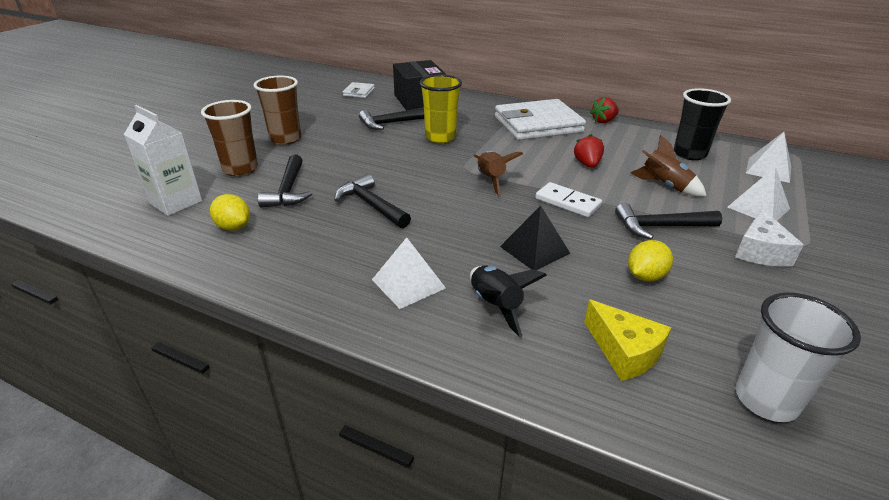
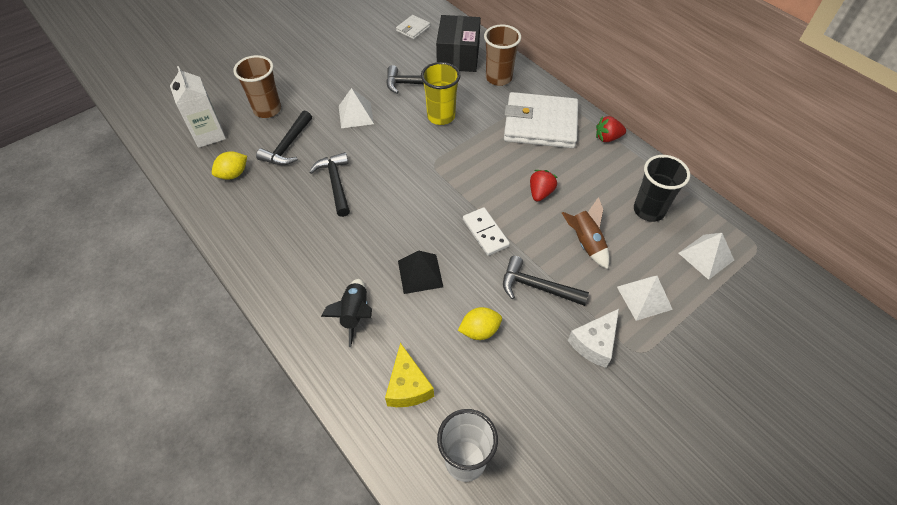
camera: 25 degrees right, 20 degrees up
(233, 227) = (233, 174): yellow lemon -> yellow lemon turned 75 degrees clockwise
(285, 139) = (318, 80): brown cup -> brown cup (498, 78)
(408, 284) = (312, 272): white pyramid -> white pyramid (356, 115)
(491, 180) = (444, 185): brown rocket -> none

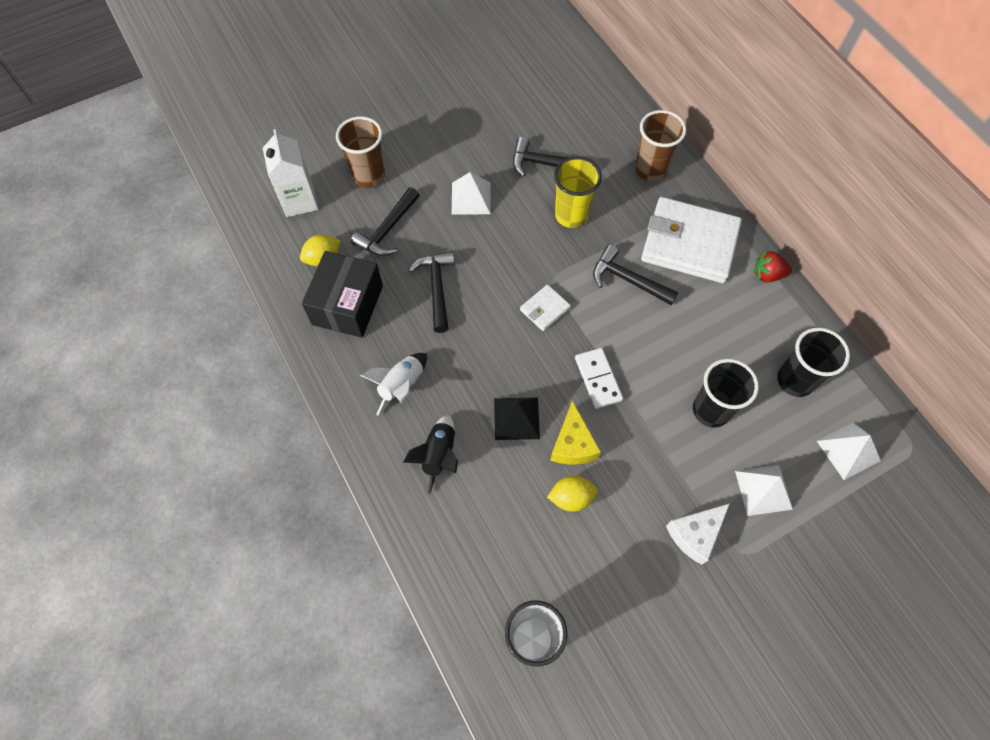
camera: 10 degrees right, 10 degrees up
(314, 263) = (401, 386): none -> white rocket
(408, 386) = (484, 547): yellow cheese -> yellow cheese (573, 444)
(413, 29) = (556, 81): white wallet -> white wallet (545, 309)
(458, 56) = (606, 131): black box -> black box (347, 305)
(537, 287) = (644, 456): black hammer -> black hammer (628, 280)
(540, 193) = (671, 337): red strawberry -> none
(585, 242) = (711, 410): brown rocket -> black cup

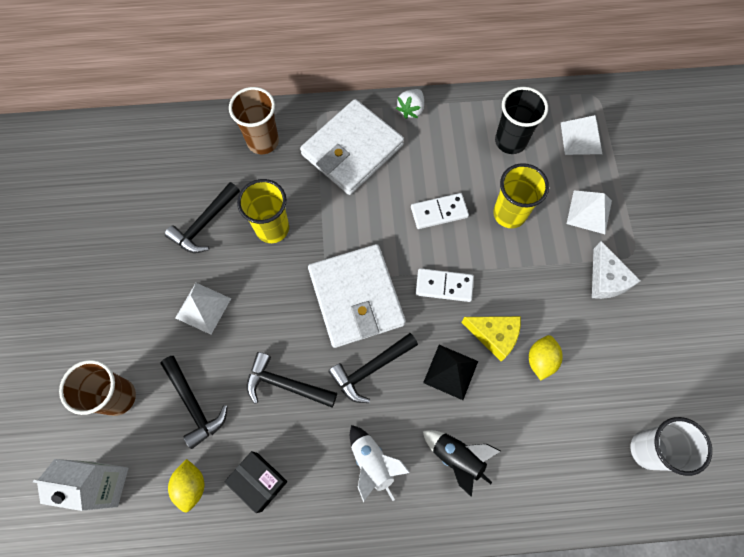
camera: 65 degrees left, 5 degrees up
(347, 305) = (259, 481): black box -> black box, size x0.64
(545, 309) = (356, 297): white wallet -> white wallet, size x2.26
(628, 280) = (362, 215): black hammer -> black hammer (371, 369)
(672, 344) = (439, 212): none -> white domino
(711, 410) = (509, 214): black cup -> yellow cup
(767, 275) = (411, 109): red strawberry -> white strawberry

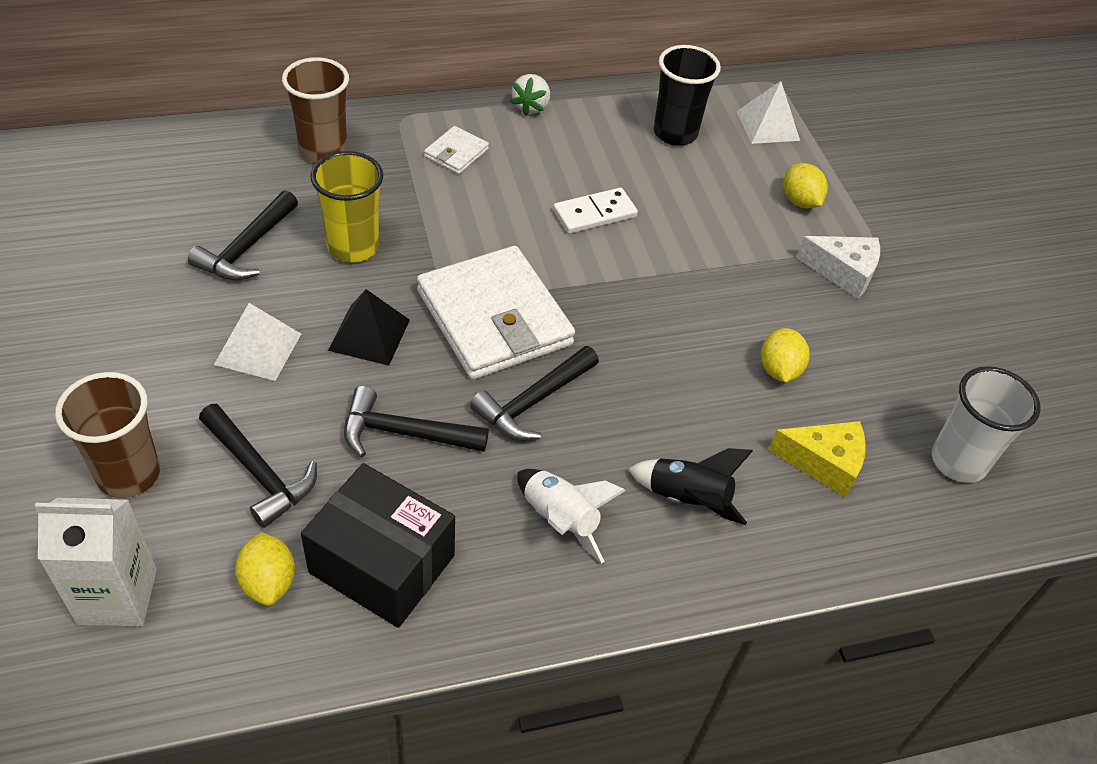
camera: 15 degrees left, 20 degrees down
(259, 481) = (382, 564): black box -> black box, size x1.56
(352, 150) = (456, 153): white wallet -> white wallet, size x0.44
(444, 286) = (620, 295): white domino -> none
(450, 371) = (653, 395): black pyramid -> black pyramid (369, 334)
(494, 335) = (706, 347): yellow cheese -> yellow cheese (824, 463)
(509, 214) = (693, 210): yellow cup -> none
(589, 212) = (800, 201): white pyramid -> yellow lemon
(606, 279) = (843, 272): white cheese -> white cheese turned 45 degrees counterclockwise

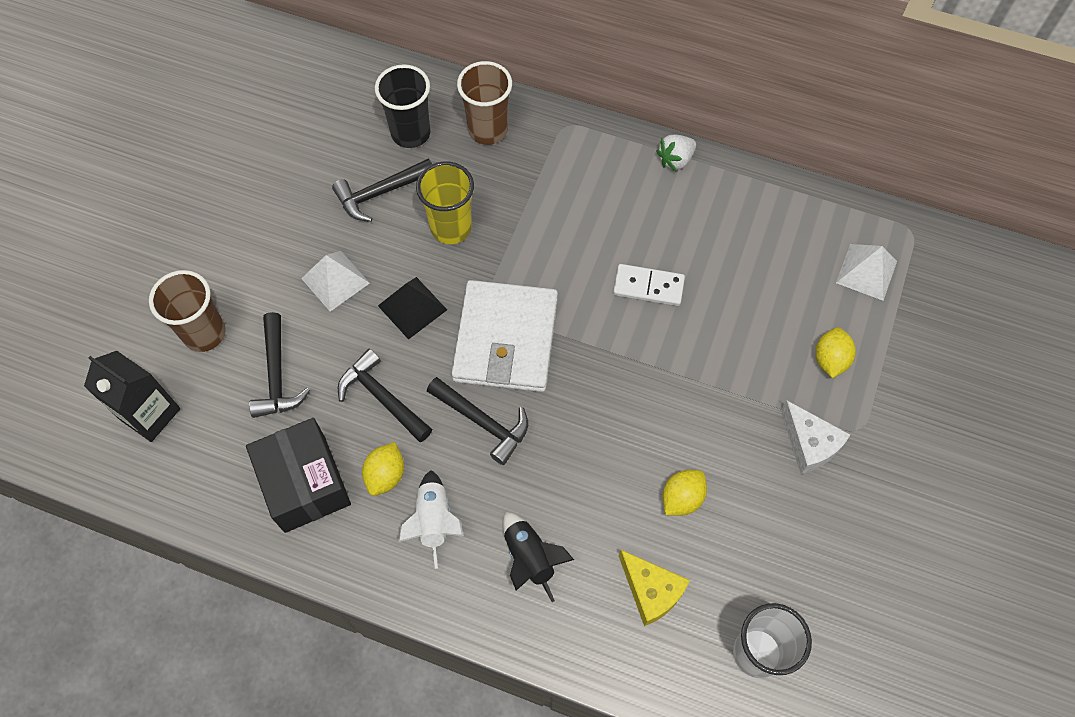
camera: 40 degrees right, 15 degrees up
(117, 596) = (150, 414): white carton -> black carton
(268, 582) = (234, 455): yellow lemon -> yellow lemon (386, 475)
(456, 153) = (583, 178): white wallet -> none
(533, 402) = (483, 422): black hammer -> black hammer turned 135 degrees counterclockwise
(675, 133) = (776, 241): black cup -> black cup (411, 133)

